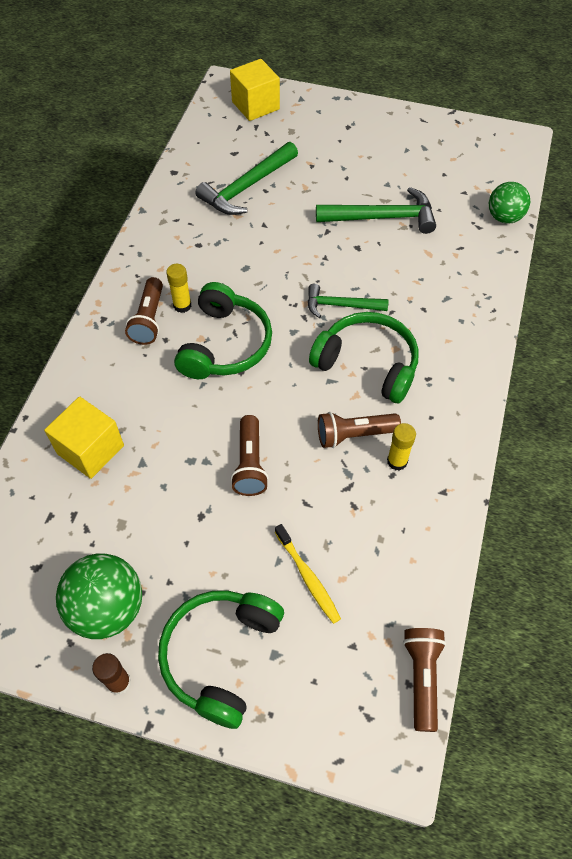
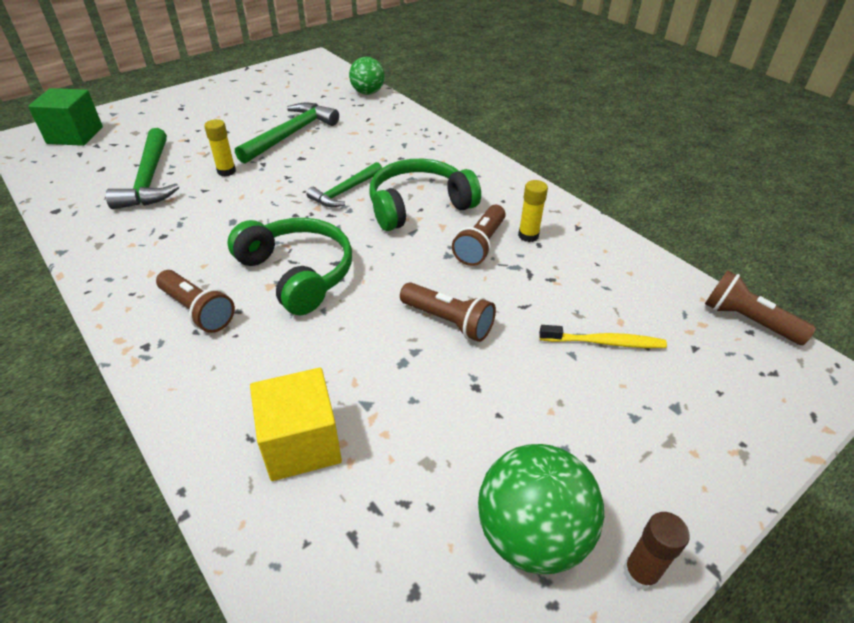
camera: 55 degrees left, 15 degrees down
(182, 305) = (215, 279): yellow glue stick -> yellow glue stick (226, 171)
(220, 655) = (654, 452): green headphones -> none
(255, 105) = (75, 135): yellow cube -> green cube

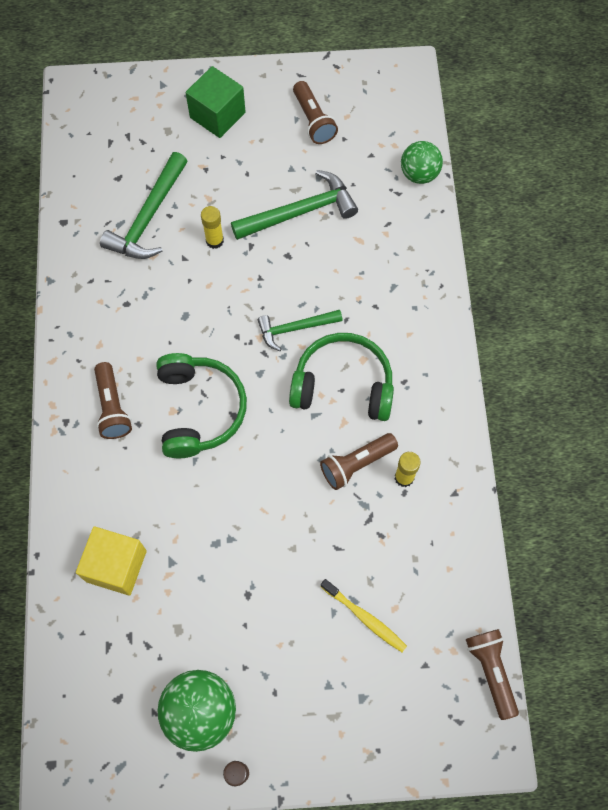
camera: 35 degrees right, 25 degrees up
(75, 135) = (117, 108): green cube -> green cube (217, 115)
(448, 321) = (272, 527): brown flashlight -> brown flashlight (313, 120)

